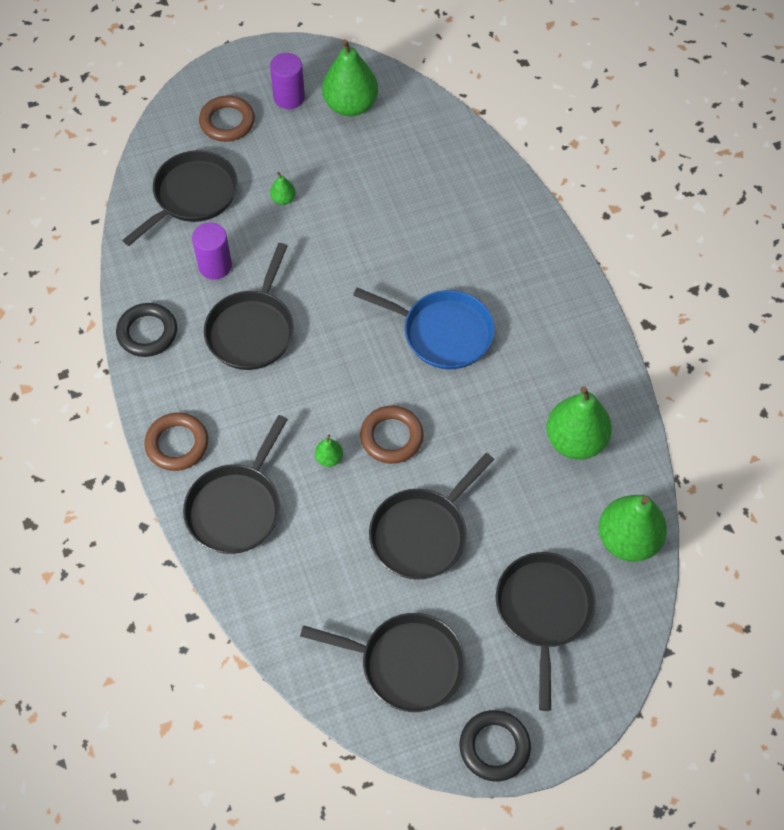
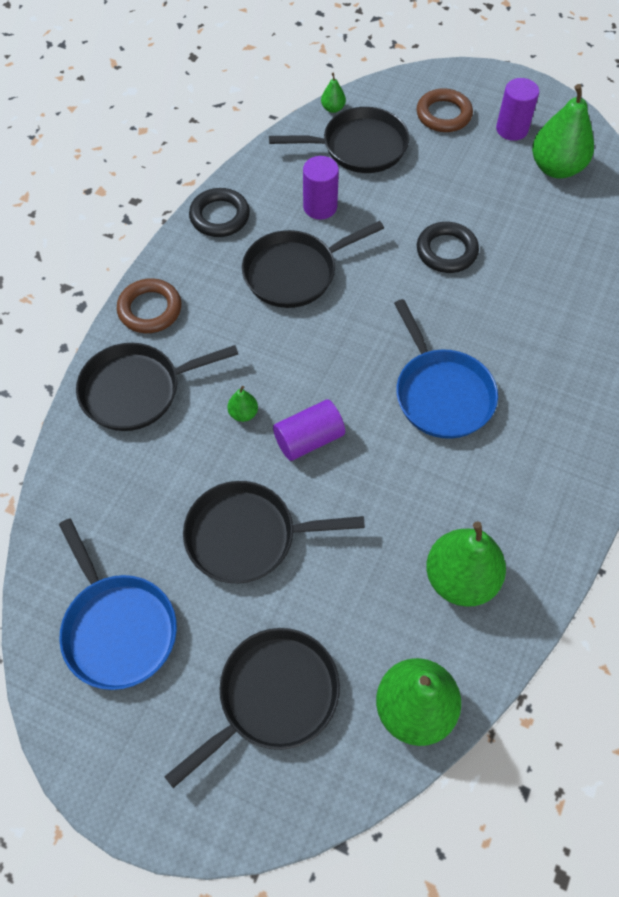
camera: 45 degrees right, 0 degrees up
(283, 199) = (425, 197): green pear -> green pear (333, 108)
(391, 437) = (309, 439): brown ring -> purple cylinder
(407, 664) = (118, 628): black pan -> blue pan
(494, 747) = (105, 769): black ring -> black ring (446, 251)

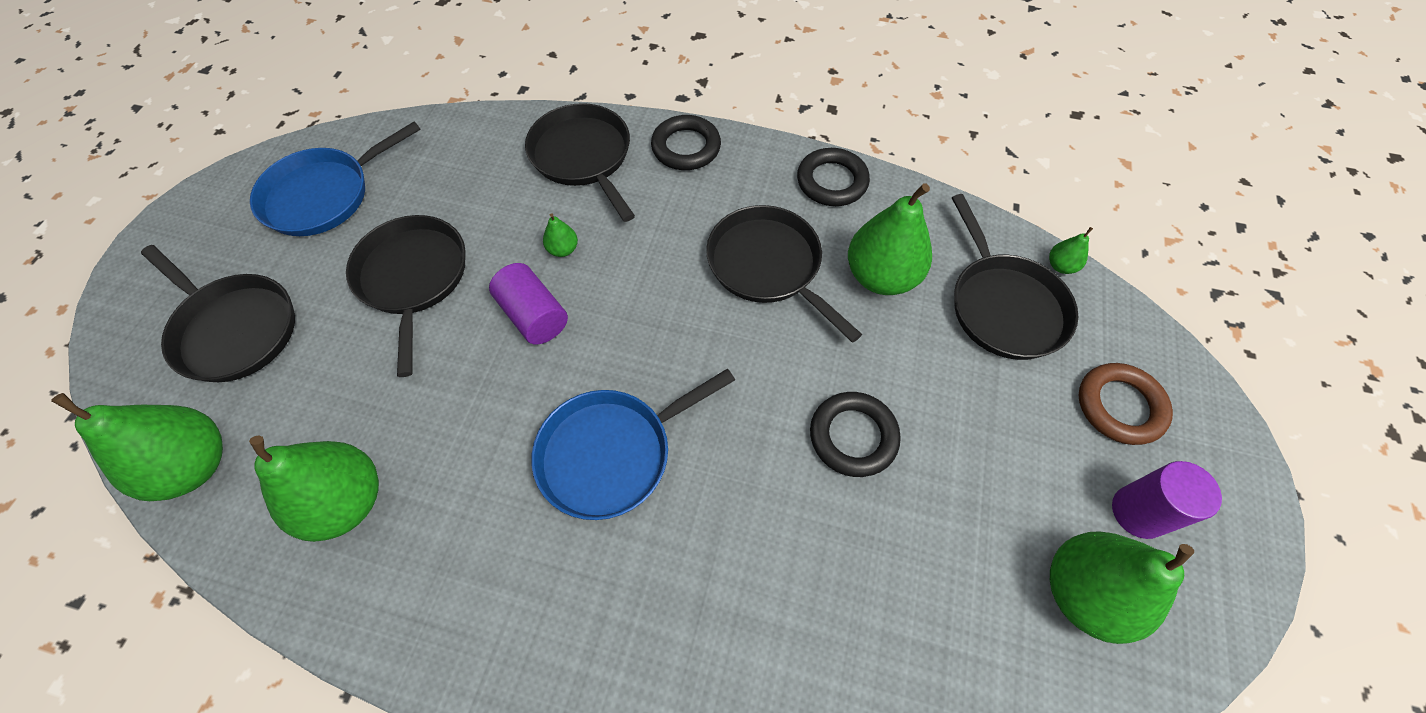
camera: 80 degrees right, 0 degrees up
(150, 309) = (686, 147): brown ring -> black ring
(320, 207) = (881, 276): purple cylinder -> green pear

